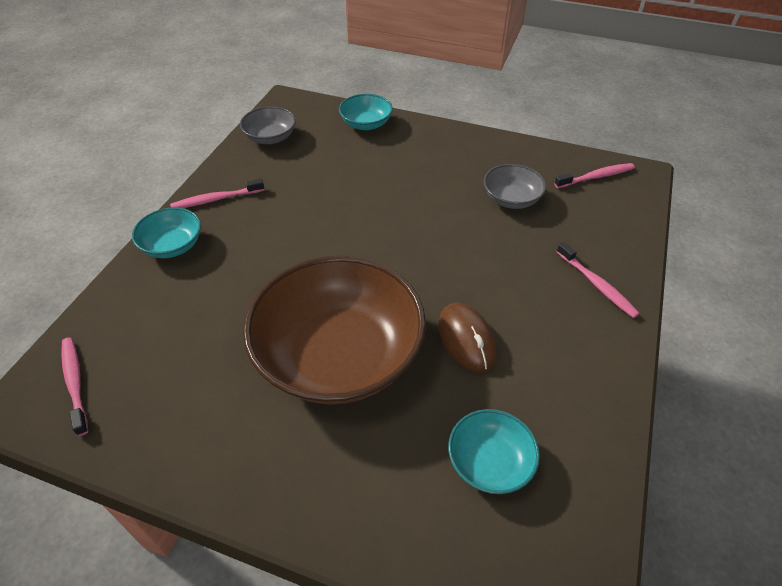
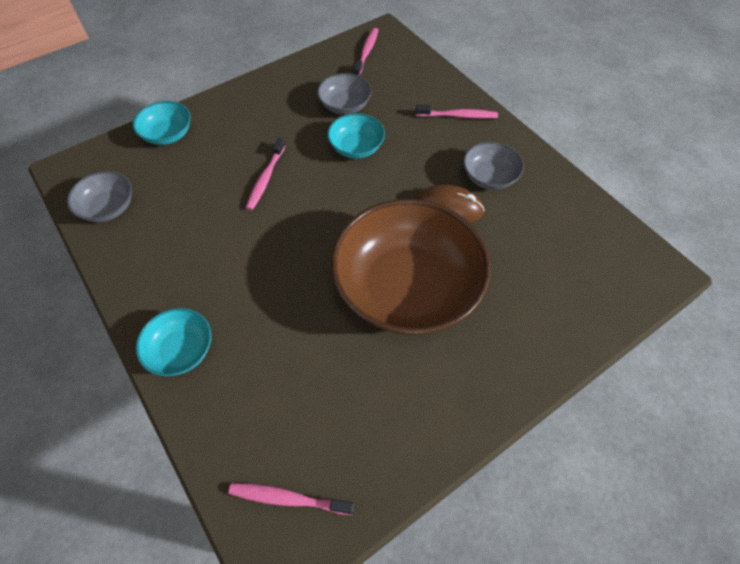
camera: 55 degrees left, 10 degrees up
(216, 199) = (152, 289): pink toothbrush -> pink toothbrush (266, 178)
(489, 462) = (549, 252): turquoise bowl -> turquoise bowl (356, 147)
(541, 353) = (489, 177): none -> grey bowl

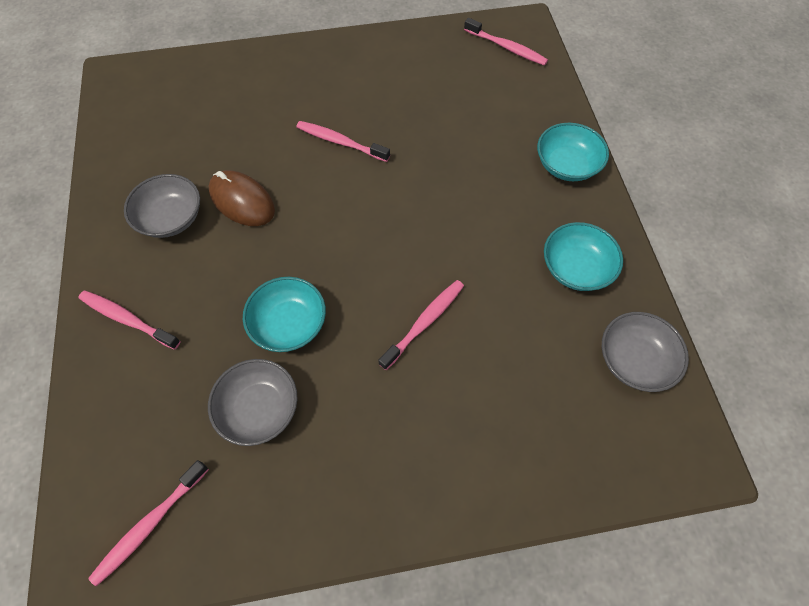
camera: 155 degrees left, 5 degrees up
(168, 134) = (539, 465): turquoise bowl -> turquoise bowl (576, 268)
(407, 288) = (340, 142): brown bowl -> pink toothbrush

